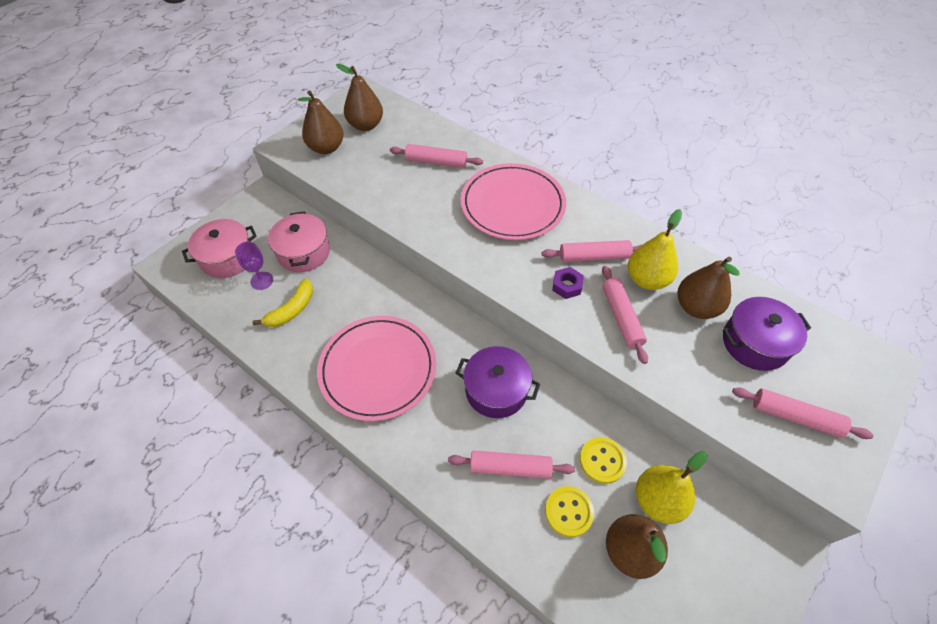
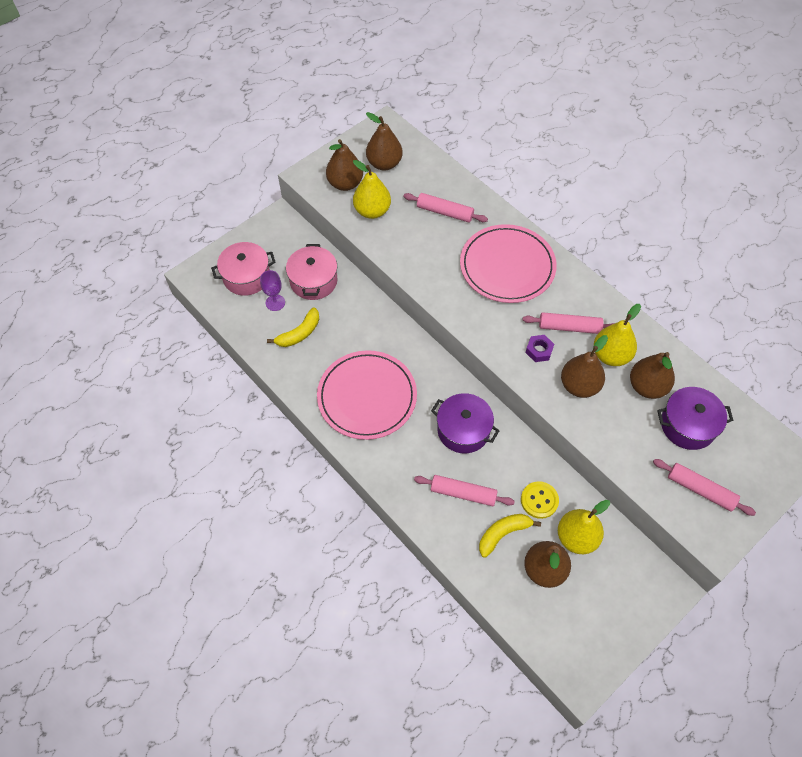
camera: 10 degrees right, 5 degrees up
(358, 170) = (372, 211): none -> yellow pear
(568, 512) = (503, 534): yellow button -> yellow banana
(621, 317) = (579, 386): pink rolling pin -> brown pear

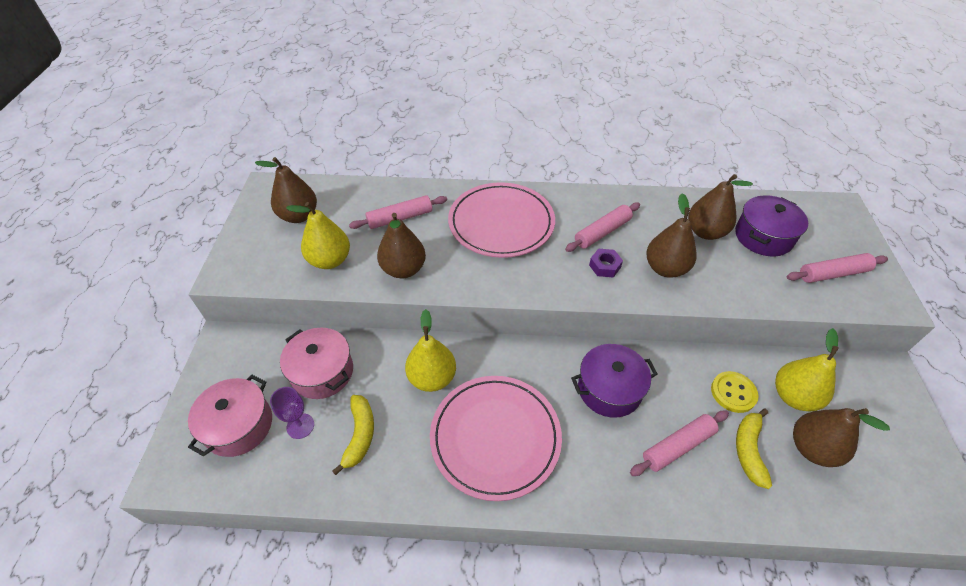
camera: 45 degrees left, 10 degrees down
(345, 183) = (276, 255): brown pear -> brown pear (403, 269)
(611, 355) = (655, 229): yellow pear -> yellow pear (432, 378)

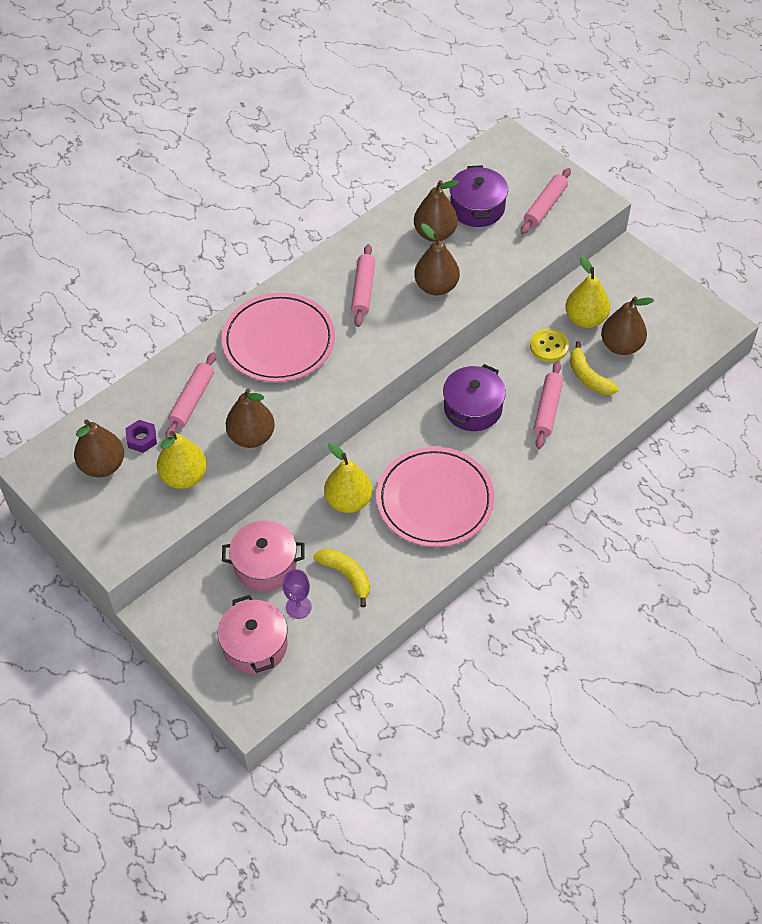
camera: 45 degrees left, 5 degrees up
(604, 266) = (394, 318): purple nut -> purple nut (142, 439)

